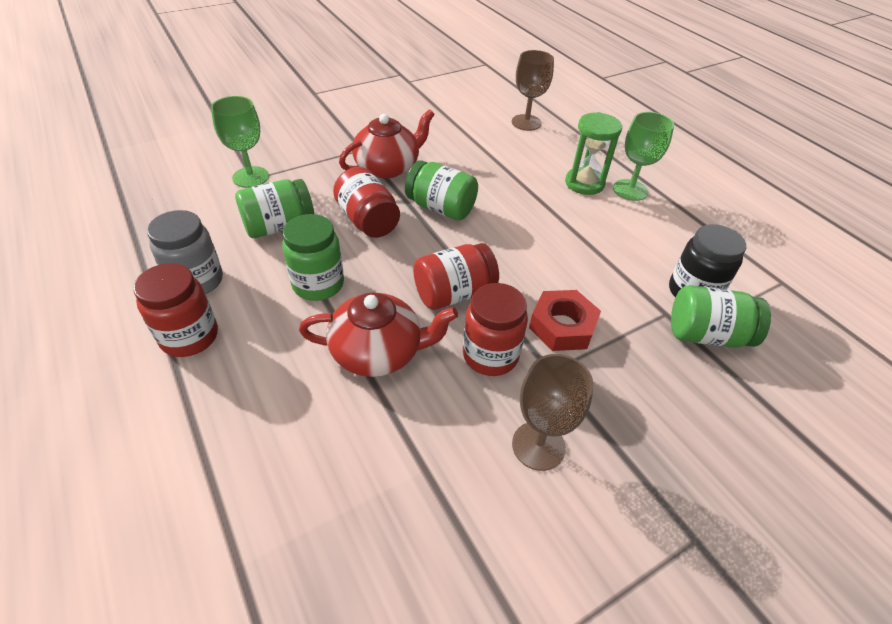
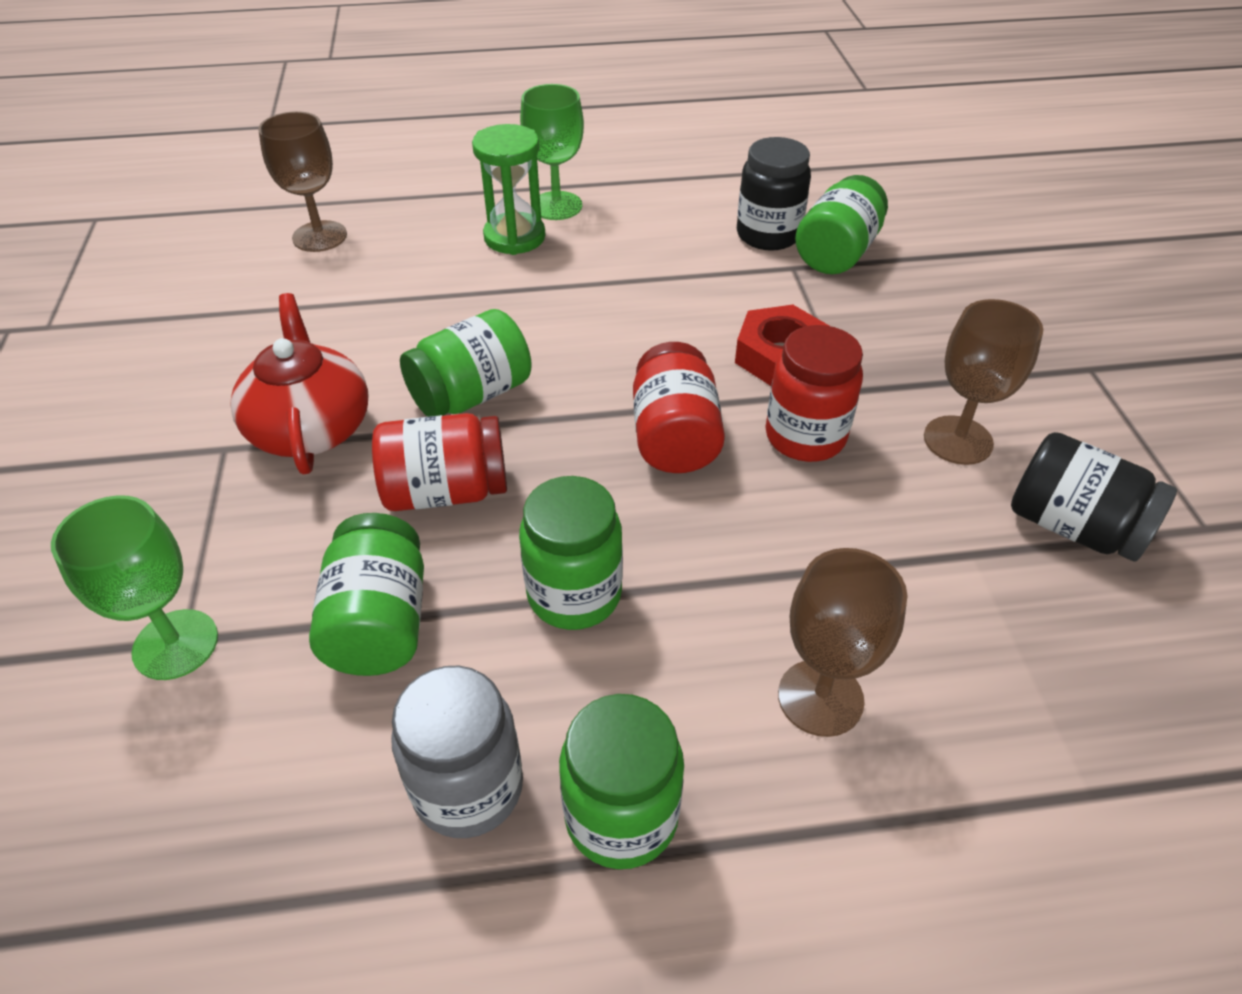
camera: 65 degrees left, 0 degrees up
(189, 337) = (621, 816): red jar -> green jar
(279, 403) = (820, 698): none -> brown goblet
(378, 352) = (757, 551): red teapot -> none
(484, 538) = (1073, 526): none -> black jar

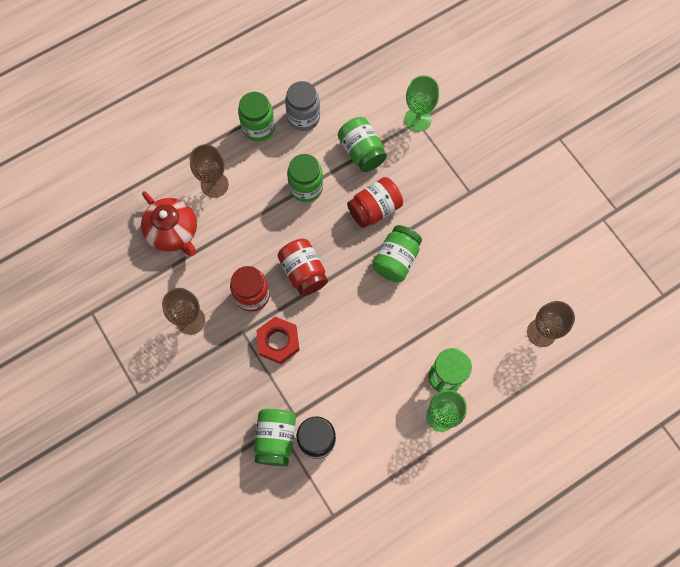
camera: 155 degrees right, 25 degrees up
(311, 427) = (446, 215): red teapot -> red teapot (173, 232)
(1073, 526) = (141, 291): black jar -> none

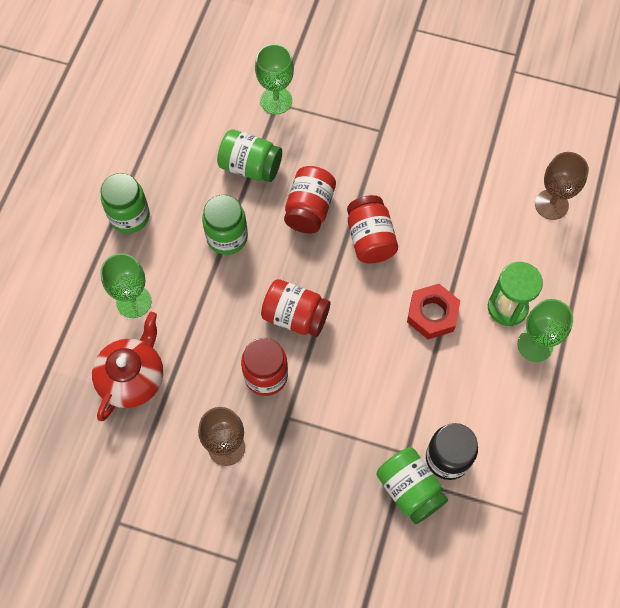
camera: 40 degrees left, 5 degrees down
(173, 232) = (132, 377): red teapot -> red teapot turned 75 degrees counterclockwise
(214, 185) = (134, 301): brown goblet -> green goblet
(278, 341) = (330, 398): red nut -> red nut (432, 314)
(303, 117) = (166, 175): grey jar -> none
(396, 259) = (370, 239): green jar -> red jar

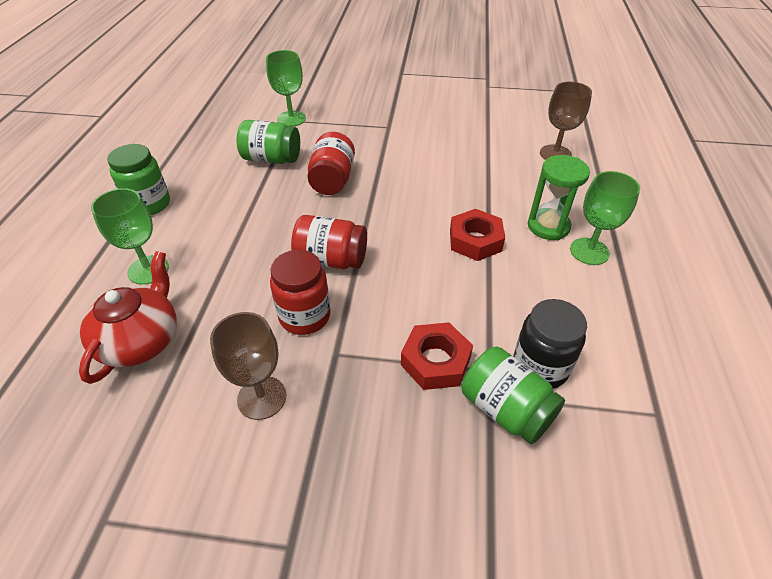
camera: 10 degrees left, 20 degrees down
(227, 237) = (252, 208): green jar -> none
(366, 438) = (435, 361): none -> red nut
(370, 239) = (396, 193): red jar -> none

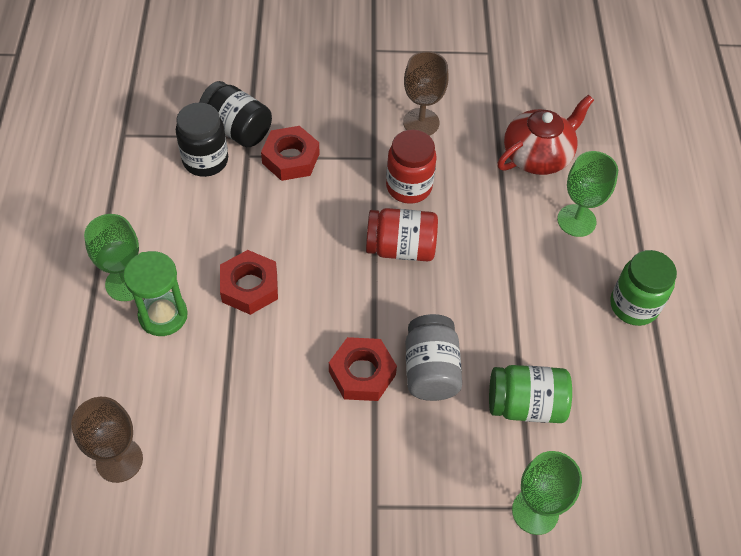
camera: 170 degrees right, 10 degrees up
(141, 340) = (538, 155): red teapot -> red teapot turned 135 degrees counterclockwise
(332, 180) = (430, 370): red jar -> grey jar
(385, 182) = (362, 373): none -> red nut
(505, 409) = (237, 129): green jar -> black jar

